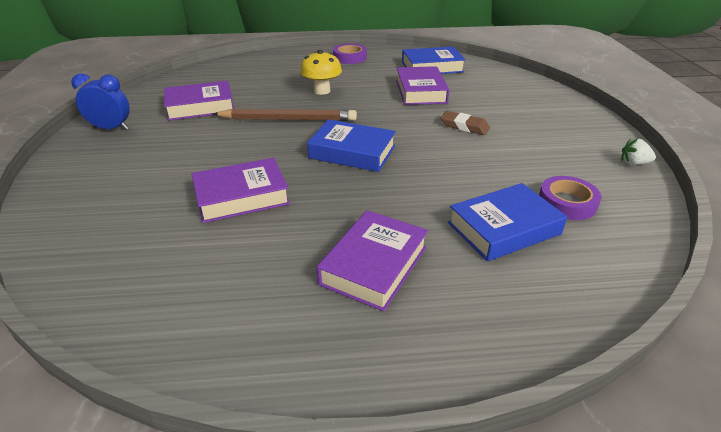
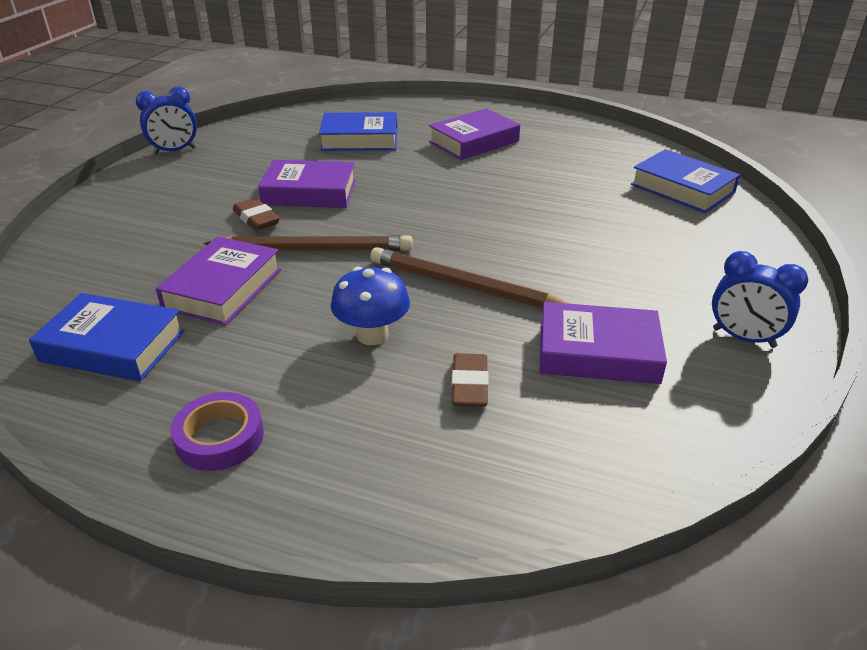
camera: 155 degrees left, 0 degrees up
(241, 196) = (558, 203): purple book -> purple book (309, 192)
(262, 85) = (469, 385): none -> brown eraser
(322, 91) = (372, 335): yellow mushroom -> blue mushroom
(352, 152) = (418, 220): blue book -> blue book (682, 188)
(400, 118) = (313, 250): none -> brown pencil
(567, 203) = (287, 141): purple tape -> none
(633, 163) = (175, 151): white strawberry -> blue clock

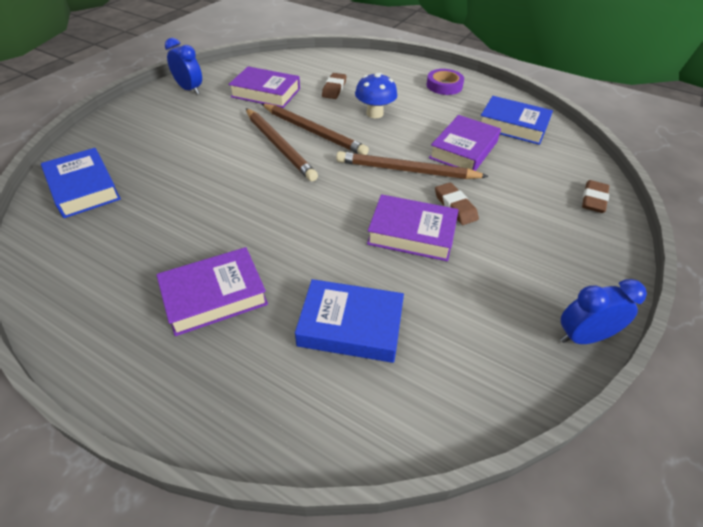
camera: 170 degrees left, 10 degrees up
(70, 245) = (594, 199): none -> brown eraser
(503, 258) = (279, 146): none -> brown pencil

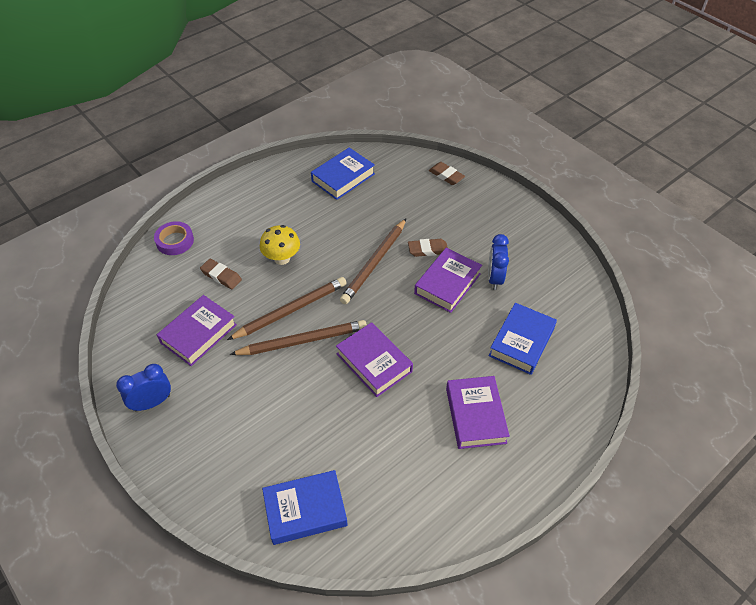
camera: 70 degrees left, 5 degrees up
(374, 113) = (282, 258): blue mushroom -> yellow mushroom
(444, 86) = (259, 195): purple tape -> purple tape (175, 241)
(463, 150) = (362, 219): purple book -> purple book (374, 363)
(583, 337) = (555, 236): blue clock -> blue clock (494, 278)

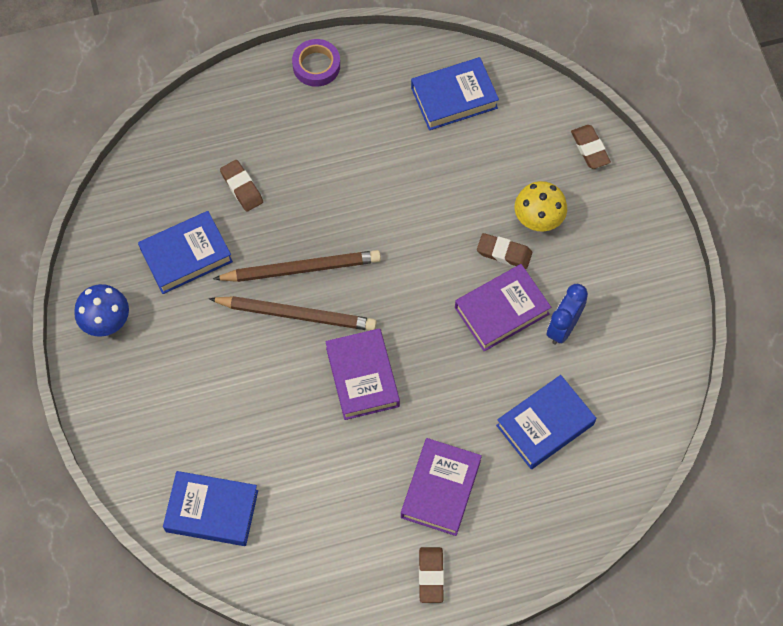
camera: 25 degrees right, 15 degrees up
(152, 403) = (106, 321): blue clock -> blue mushroom
(175, 241) = (207, 114): purple tape -> purple tape (316, 65)
(198, 334) = (186, 256): purple book -> blue book
(282, 258) = (322, 191): yellow mushroom -> yellow mushroom (538, 219)
(374, 263) = (429, 244): brown pencil -> none
(506, 482) = (431, 576): none -> brown eraser

